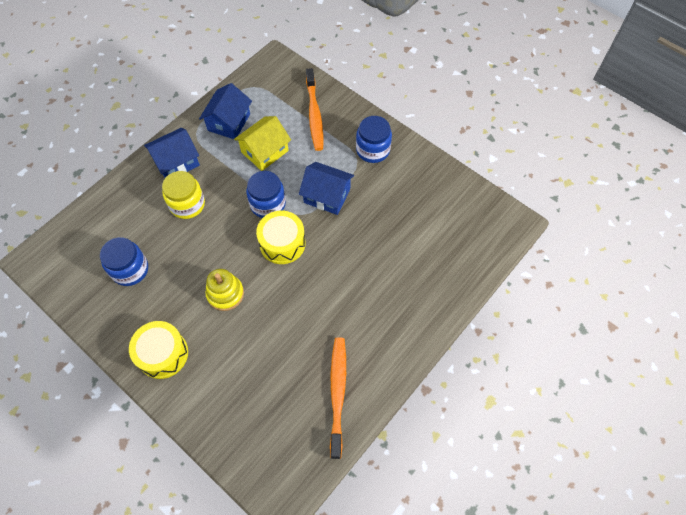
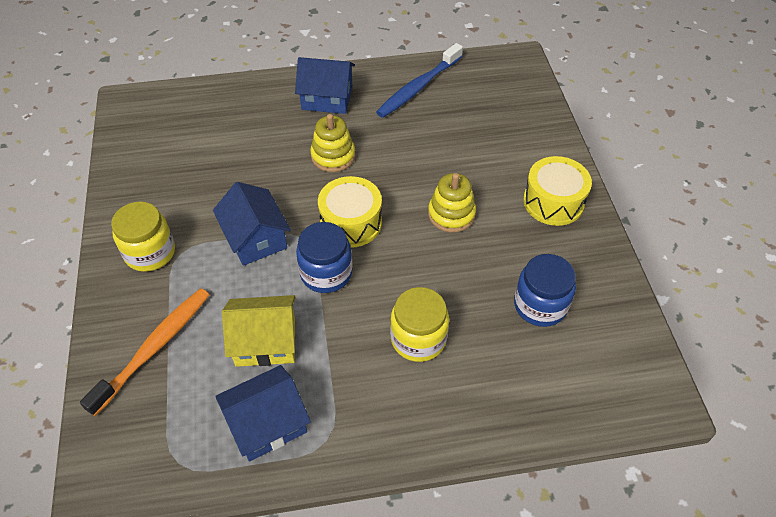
camera: 140 degrees left, 10 degrees down
(176, 162) = (387, 411): blue house -> blue house (327, 98)
(337, 393) = (418, 87): orange toothbrush -> blue toothbrush
(339, 282) = (333, 156): none -> yellow stacking toy
(373, 150) = (150, 252): blue jar -> yellow jar

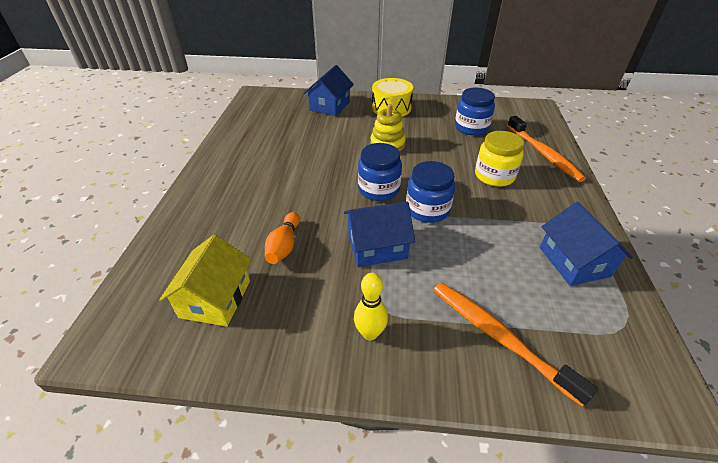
camera: 75 degrees left, 10 degrees down
(150, 252) = (370, 333): yellow jar -> yellow bowling pin
(243, 169) = (284, 246): none -> orange bowling pin
(265, 341) = (494, 253): yellow house -> yellow house (215, 298)
(327, 98) = (226, 181): blue house -> blue house (330, 106)
(333, 156) = (300, 188): yellow stacking toy -> none
(351, 223) = (378, 189): yellow drum -> blue jar
(418, 87) = (250, 136): blue toothbrush -> none
(501, 403) = (543, 154): none -> orange toothbrush

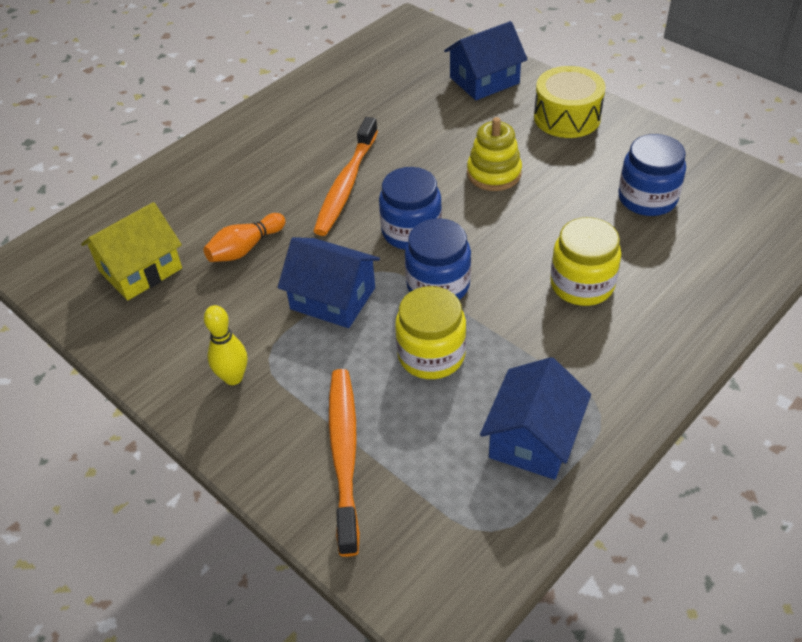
camera: 40 degrees right, 5 degrees up
(470, 248) = (431, 355): none -> yellow jar
(543, 154) = (703, 288): orange toothbrush -> orange toothbrush (346, 185)

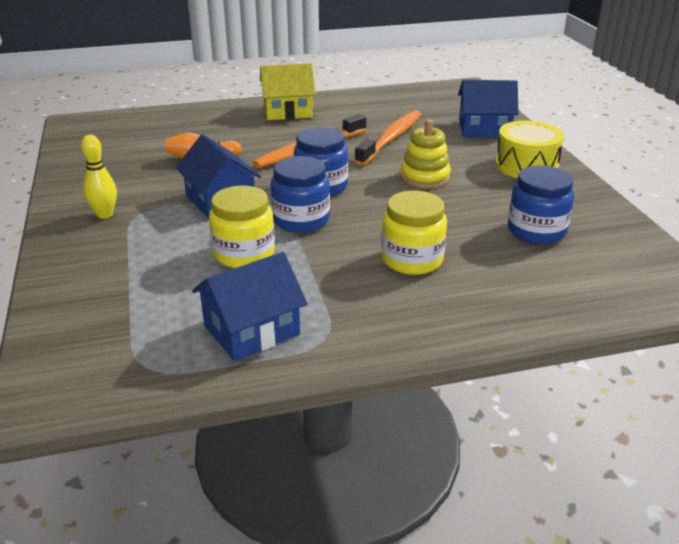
camera: 30 degrees right, 15 degrees down
(140, 269) = (127, 147): yellow house -> yellow house (288, 111)
(344, 455) = (113, 280): orange toothbrush -> orange toothbrush (391, 138)

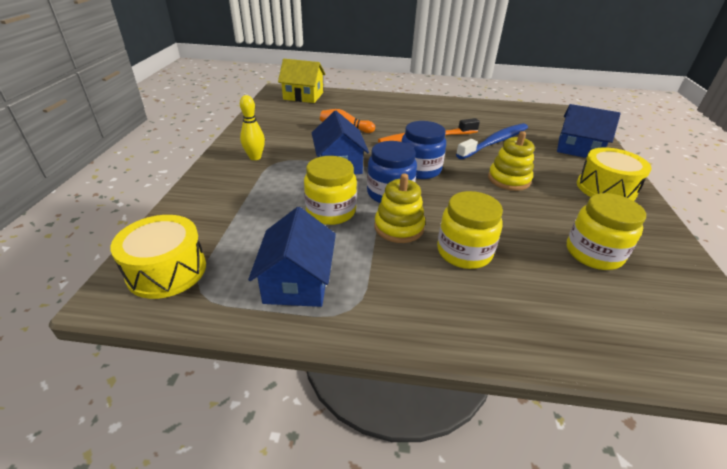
camera: 20 degrees right, 5 degrees up
(89, 359) = (167, 270): none -> yellow drum
(251, 330) = (297, 281): blue house -> blue house turned 75 degrees counterclockwise
(288, 111) = (425, 107): yellow house -> yellow house (303, 96)
(331, 252) = (399, 227): none -> yellow stacking toy
(391, 138) = (495, 142): orange toothbrush -> blue toothbrush
(536, 231) = (593, 253): blue jar -> yellow jar

